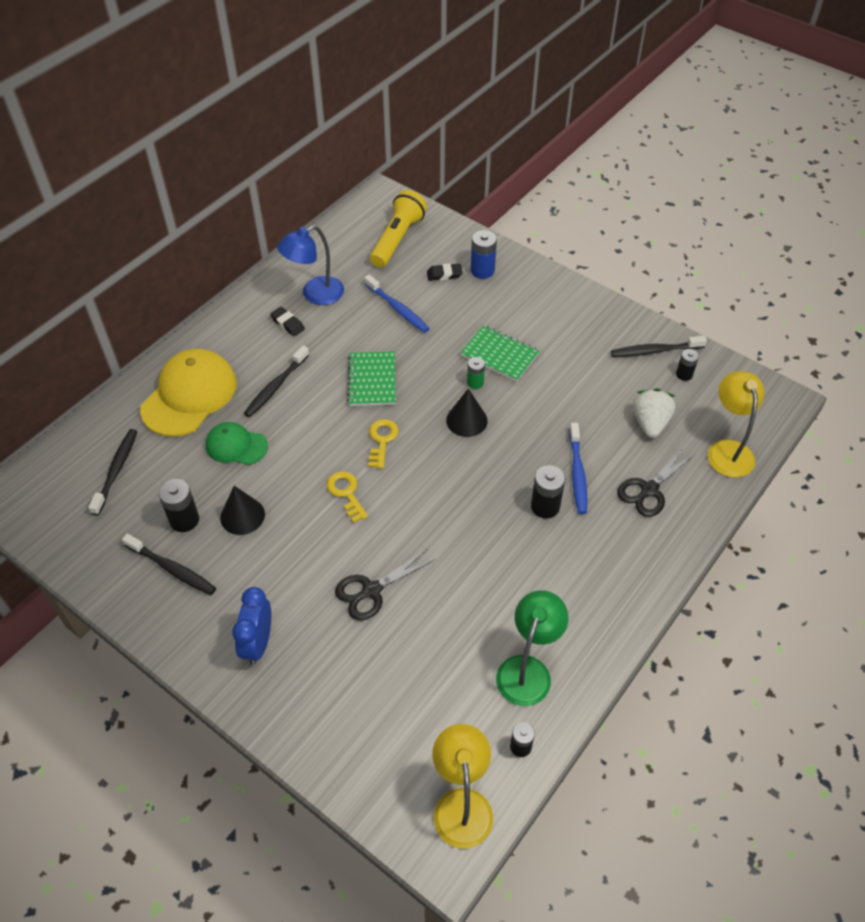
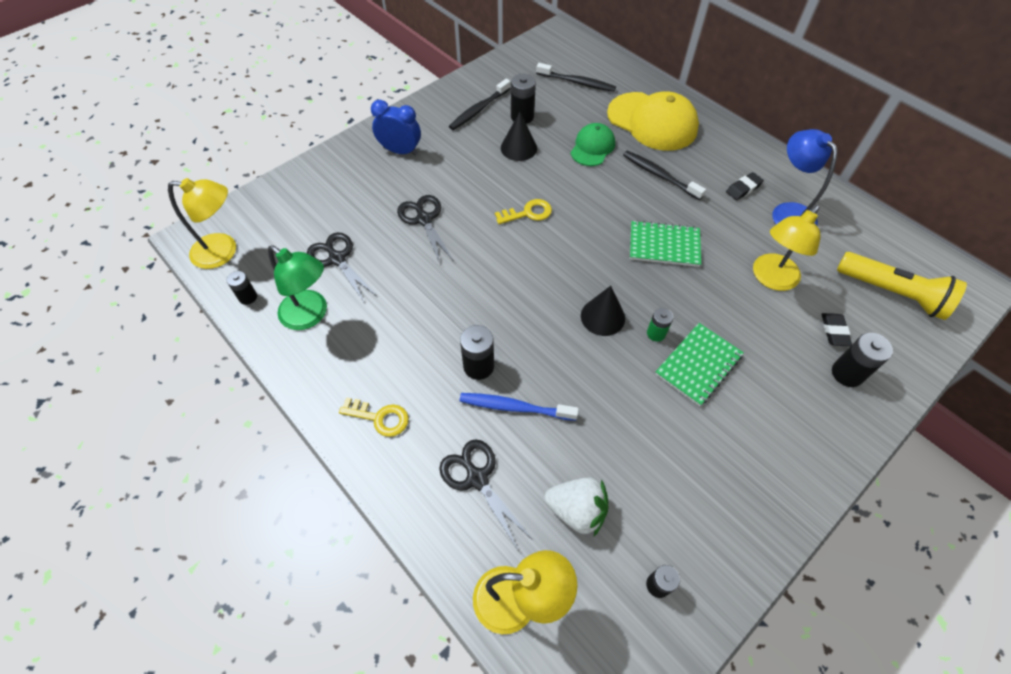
camera: 100 degrees right, 5 degrees up
(382, 440) = (585, 244): yellow key -> yellow key (380, 418)
(398, 309) = (771, 279): blue toothbrush -> yellow lamp
(446, 666) = (337, 259): none -> black scissors
(482, 270) = (847, 373): blue battery -> black battery
(655, 351) = (704, 557): black toothbrush -> none

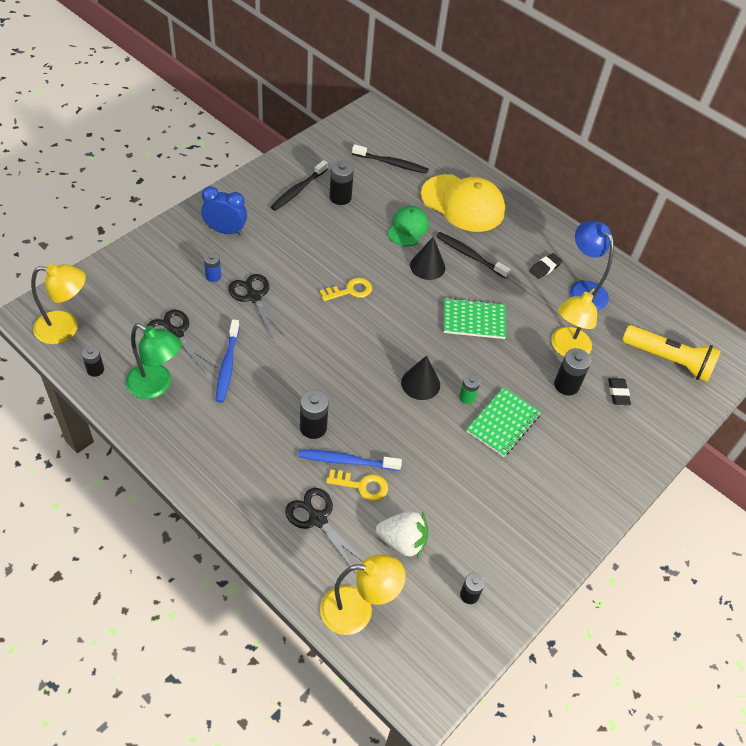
camera: 10 degrees left, 5 degrees down
(380, 418) = (229, 472): yellow key -> yellow key (362, 486)
(383, 197) = (213, 276): none -> blue battery
(389, 294) = (227, 365): none -> blue toothbrush
(518, 148) = (338, 228): black cone -> black cone (427, 266)
(847, 373) = (626, 428): black battery -> black battery (566, 385)

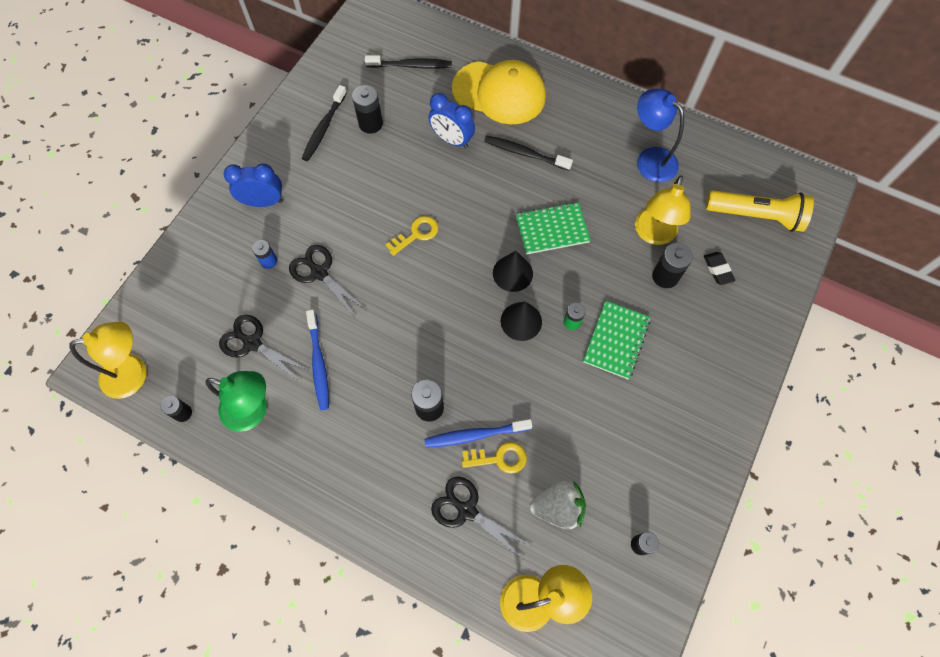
camera: 10 degrees left, 15 degrees up
(408, 228) = (452, 140): green cap -> blue clock
(427, 266) = (486, 180): black cone -> black cone (512, 273)
(545, 268) = (604, 145): black eraser -> none

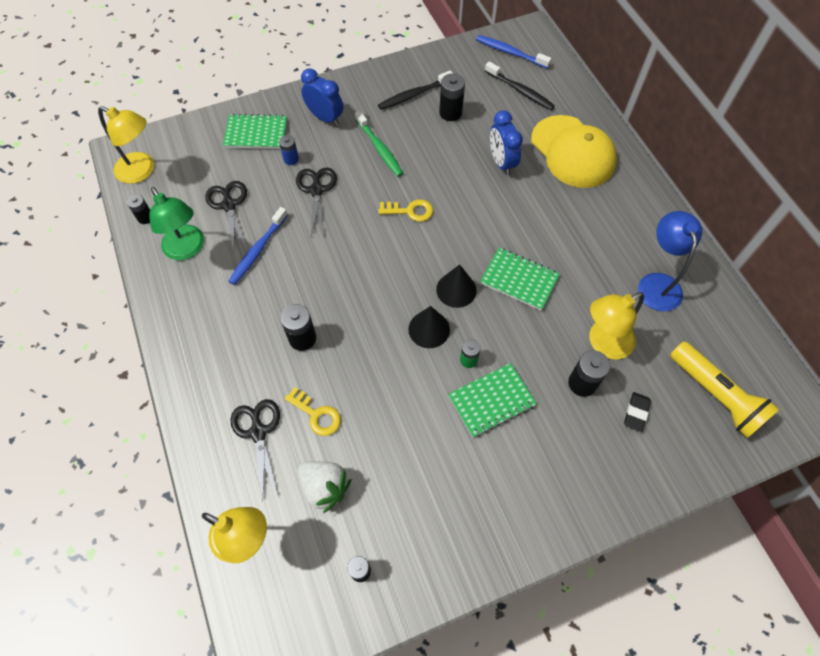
camera: 40 degrees right, 5 degrees down
(212, 260) = (256, 133): none -> green notebook
(339, 197) = (379, 148): none -> green toothbrush
(475, 435) = (315, 384): blue toothbrush -> blue toothbrush (510, 53)
(525, 153) = (551, 209): black toothbrush -> none

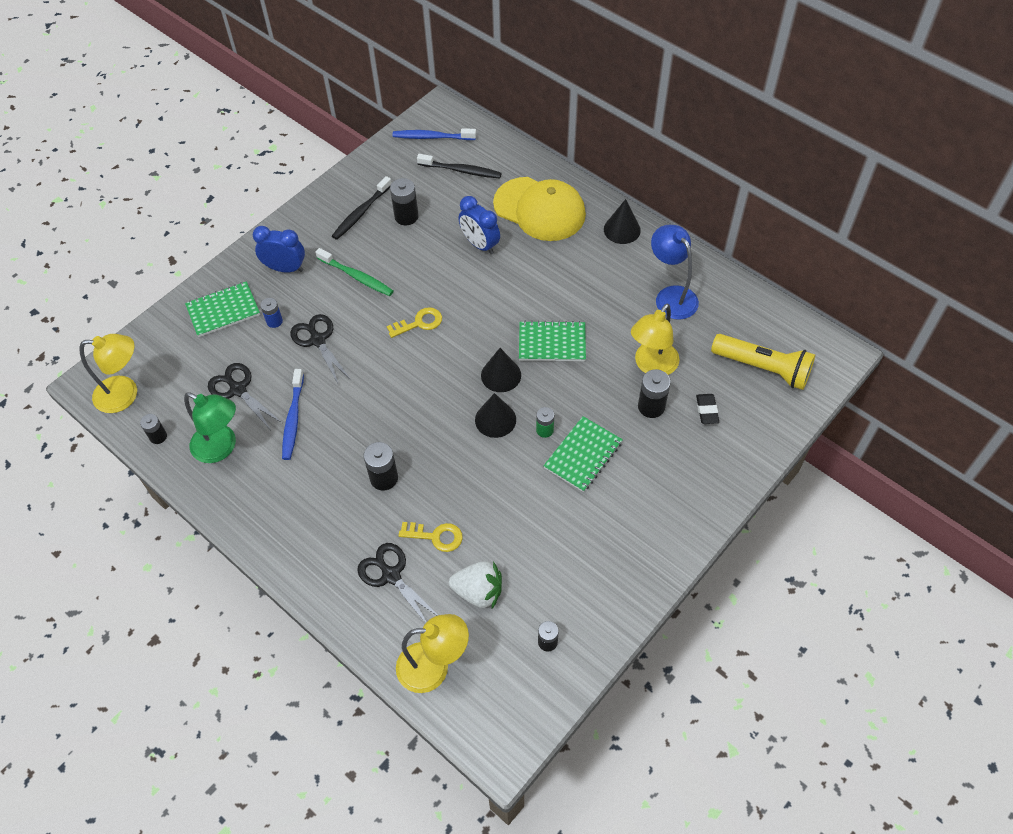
camera: 25 degrees left, 5 degrees down
(641, 200) = (622, 229): none -> black cone

